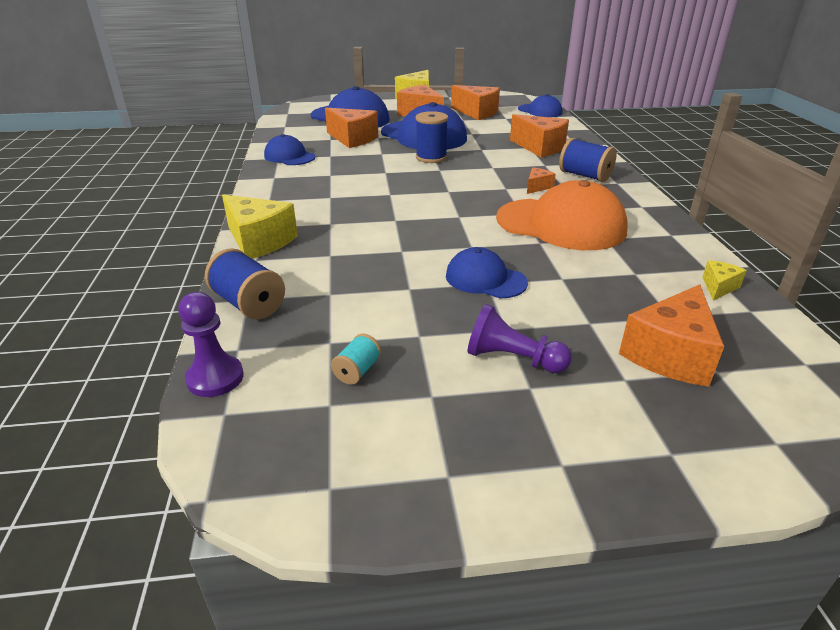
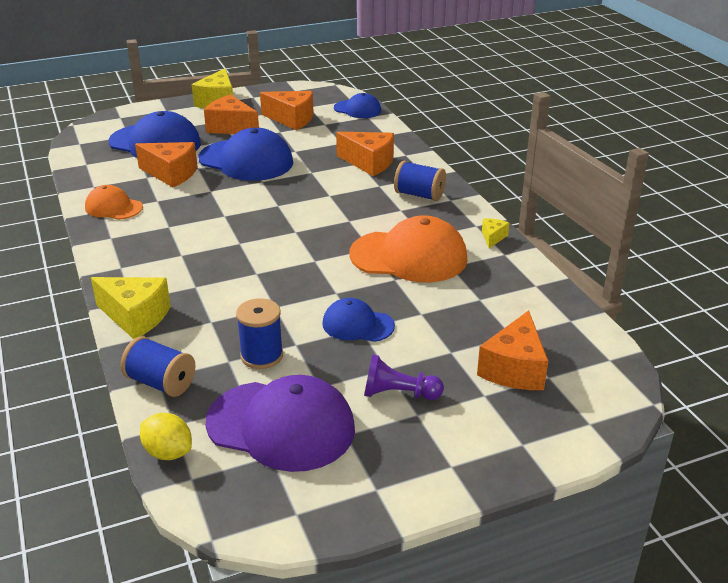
camera: 15 degrees left, 0 degrees up
(215, 378) = (168, 452): purple pawn -> yellow lemon
(289, 156) = (113, 207): blue cap -> orange cap
(357, 371) = (281, 425): turquoise spool -> purple cap
(431, 157) = (264, 190): blue spool -> blue spool (262, 356)
(537, 187) = (378, 215): orange cheese -> none
(718, 287) = (546, 302): yellow cheese -> yellow cheese (493, 237)

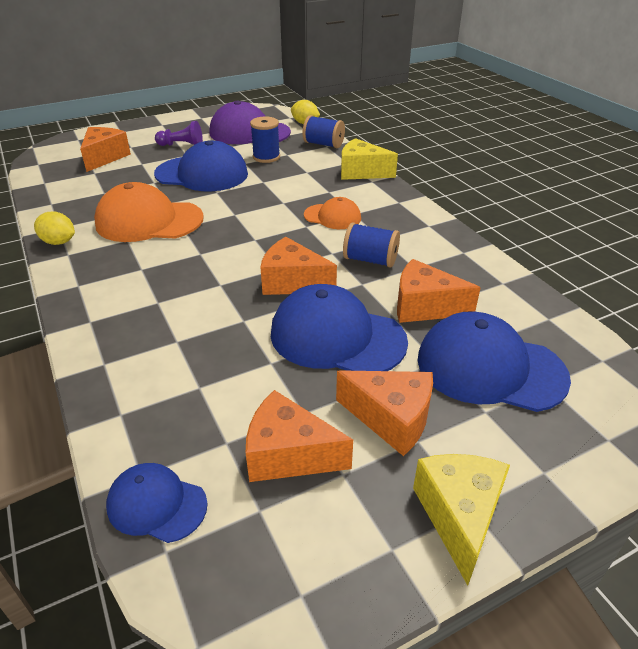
camera: 175 degrees right, 5 degrees up
(113, 207) = (454, 256): orange cap -> orange cap (332, 217)
(357, 325) = (202, 174): blue cap -> blue cap, size x1.81
(369, 163) = (162, 342): orange cheese -> orange cheese (292, 282)
(419, 195) = (112, 290): blue spool -> blue spool (370, 260)
(493, 237) = (59, 242): yellow cheese -> yellow lemon

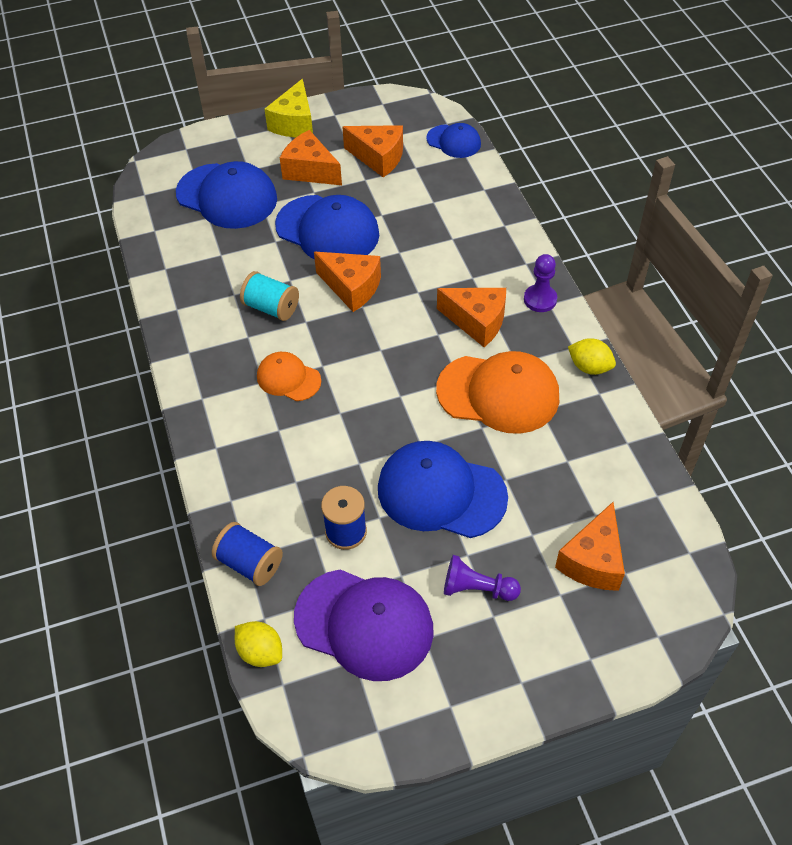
camera: 170 degrees left, 15 degrees up
(86, 288) = (540, 299): none -> purple pawn
(361, 172) = (221, 471): yellow cheese -> none
(370, 260) = (271, 307): blue spool -> turquoise spool
(424, 307) = (247, 250): orange cheese -> orange cheese (477, 322)

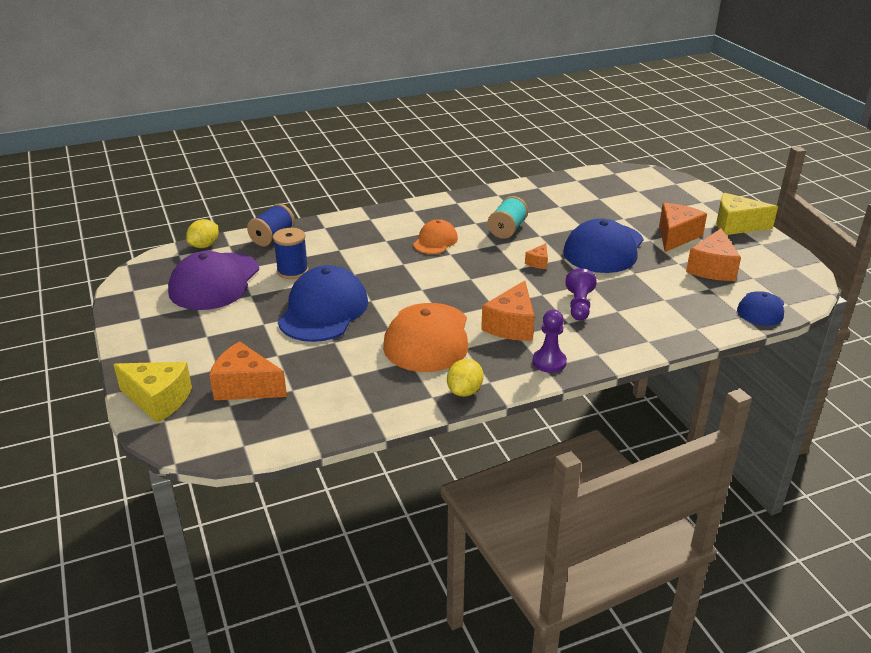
camera: 85 degrees right, 20 degrees down
(227, 196) = (626, 203): blue cap -> none
(352, 287) = (538, 262): orange cheese -> orange cheese, size x0.49
(477, 588) = (232, 328): purple pawn -> purple pawn (579, 305)
(622, 649) = (158, 400): none -> yellow cheese

